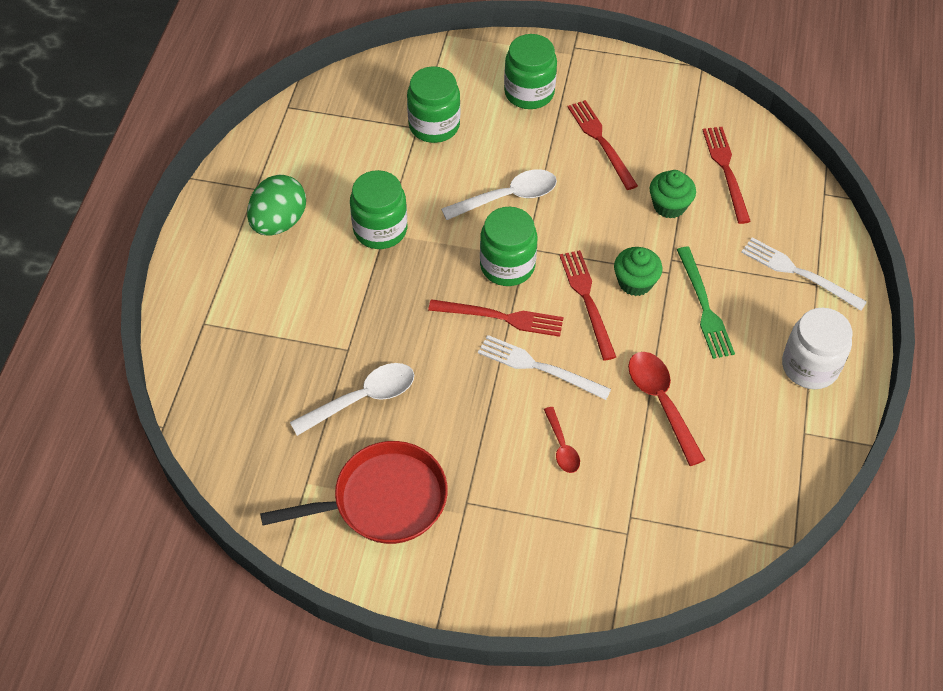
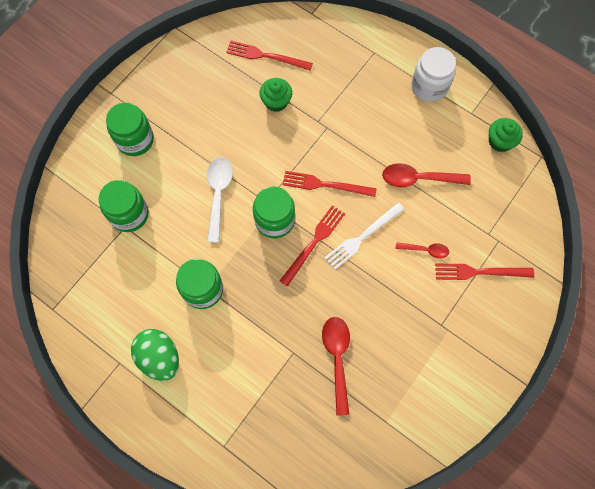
camera: 65 degrees left, 15 degrees up
(363, 398) = (337, 358): white spoon -> red spoon
(382, 500) = (419, 377): red pan -> none
(601, 142) = (203, 116): red fork -> red fork (479, 272)
(635, 282) = (325, 150): green cupcake -> green cupcake (500, 141)
(704, 306) = (361, 120): green fork -> none
(798, 273) = (362, 57): white fork -> none

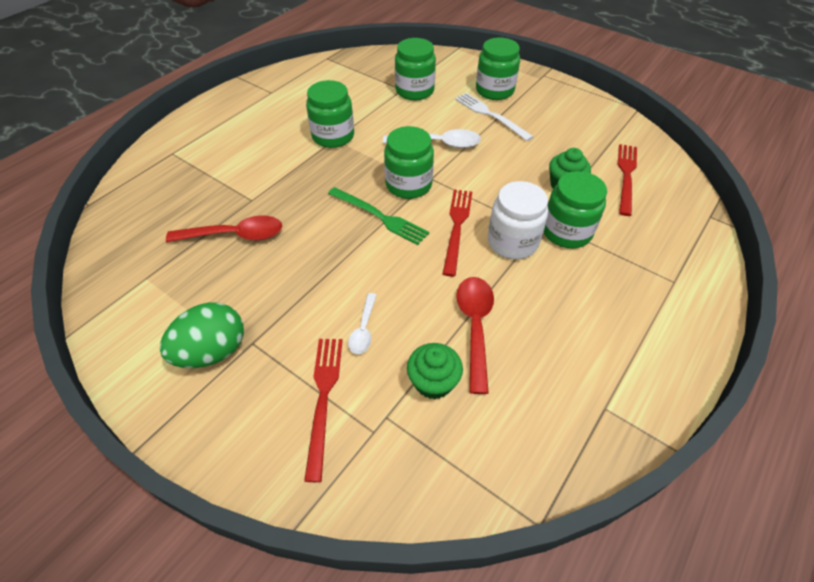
camera: 90 degrees right, 20 degrees down
(160, 357) = (270, 113): green egg -> green egg (212, 352)
(314, 243) = (380, 216): red fork -> green fork
(329, 109) = (566, 232): none -> green jar
(362, 237) = (385, 261): white fork -> white fork (490, 115)
(425, 250) = (363, 329): red spoon -> white spoon
(429, 86) = (638, 348): white jar -> white jar (512, 242)
(500, 141) = (559, 450): green cupcake -> green cupcake (433, 382)

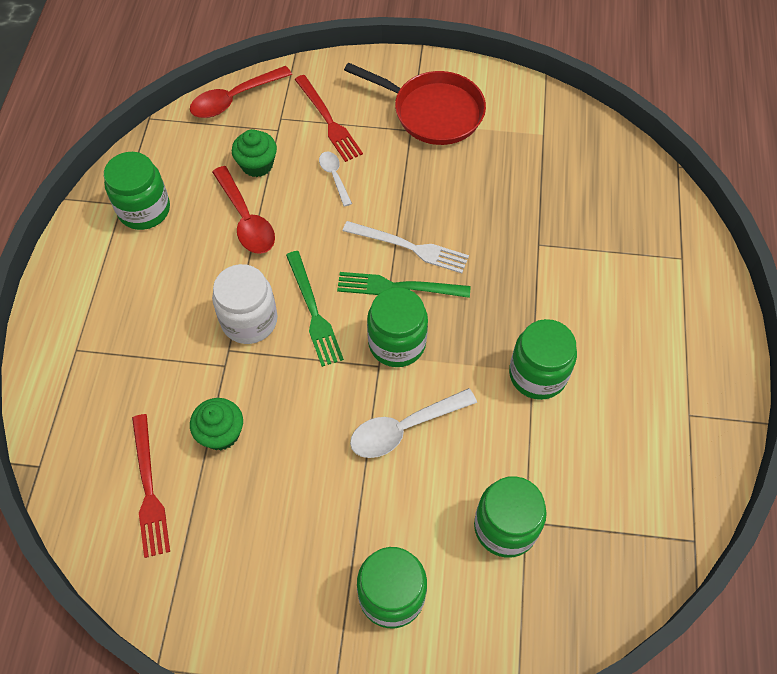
camera: 150 degrees right, 10 degrees up
(212, 352) = (432, 112): green egg -> red pan
(235, 235) = (513, 202): red spoon -> red spoon (234, 99)
(457, 227) = (313, 311): red fork -> green fork
(490, 115) = (368, 526): white fork -> white fork (409, 247)
(566, 232) = (198, 361): green jar -> green jar (144, 210)

